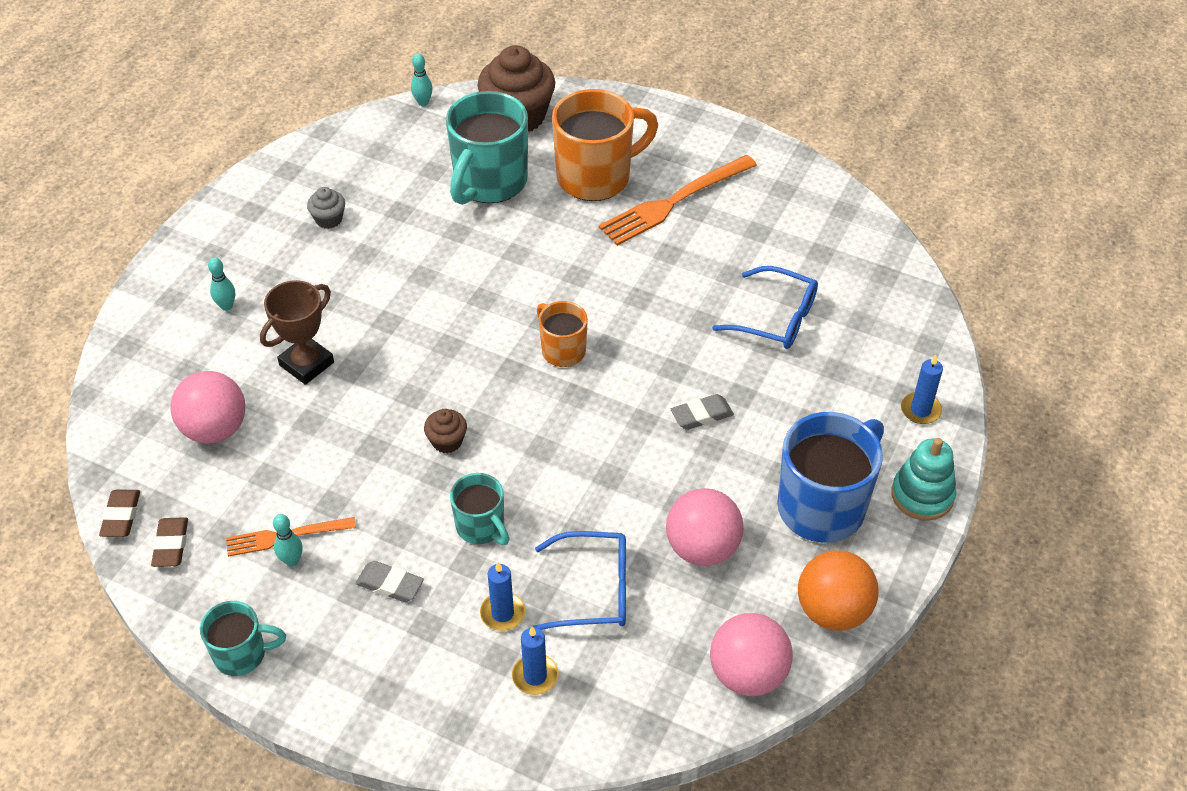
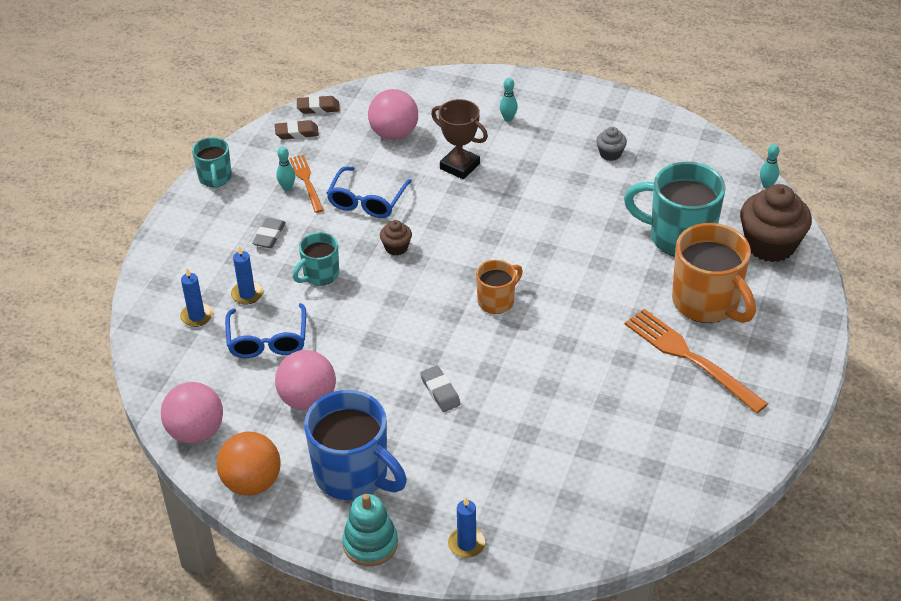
camera: 85 degrees right, 5 degrees down
(776, 318) = (559, 437): blue glasses -> blue glasses (367, 201)

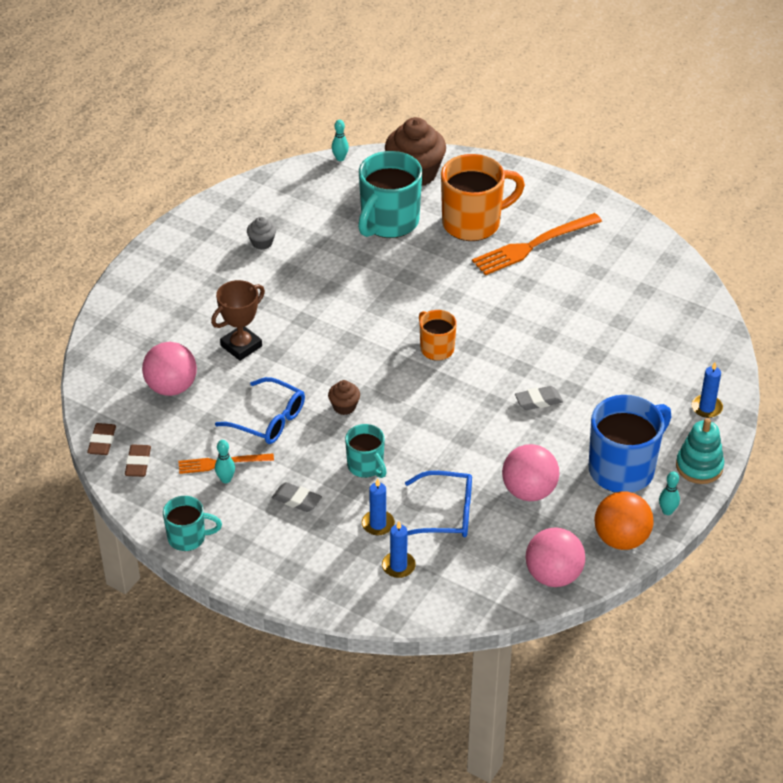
camera: 80 degrees left, 0 degrees up
(508, 118) = (182, 301): turquoise bowling pin -> turquoise bowling pin (667, 511)

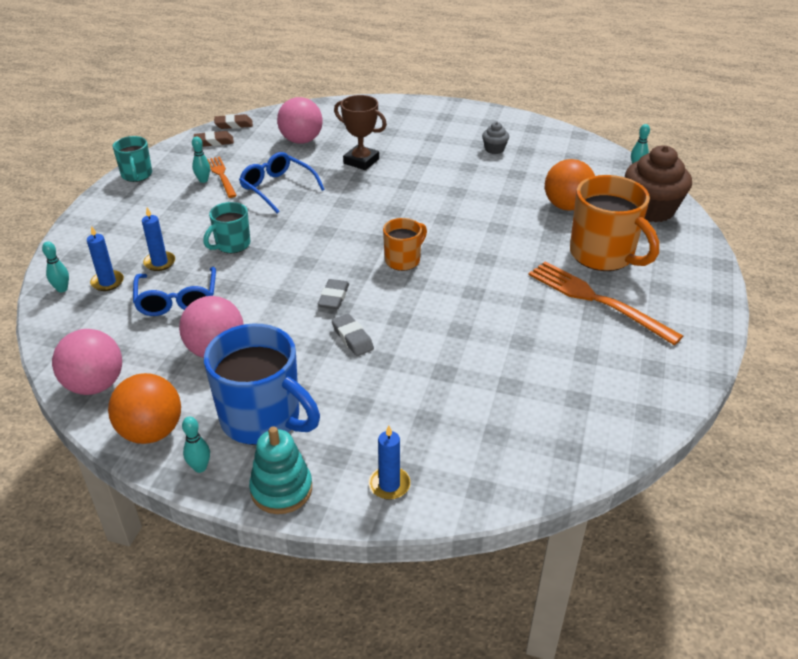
camera: 75 degrees right, 5 degrees down
(269, 420) = (277, 188): blue glasses -> blue glasses turned 120 degrees clockwise
(297, 500) = (184, 216): grey eraser -> grey eraser (333, 297)
(344, 406) = (305, 222): brown cupcake -> none
(388, 222) = (567, 206): turquoise mug -> orange ball
(398, 602) = (62, 289): none -> turquoise bowling pin

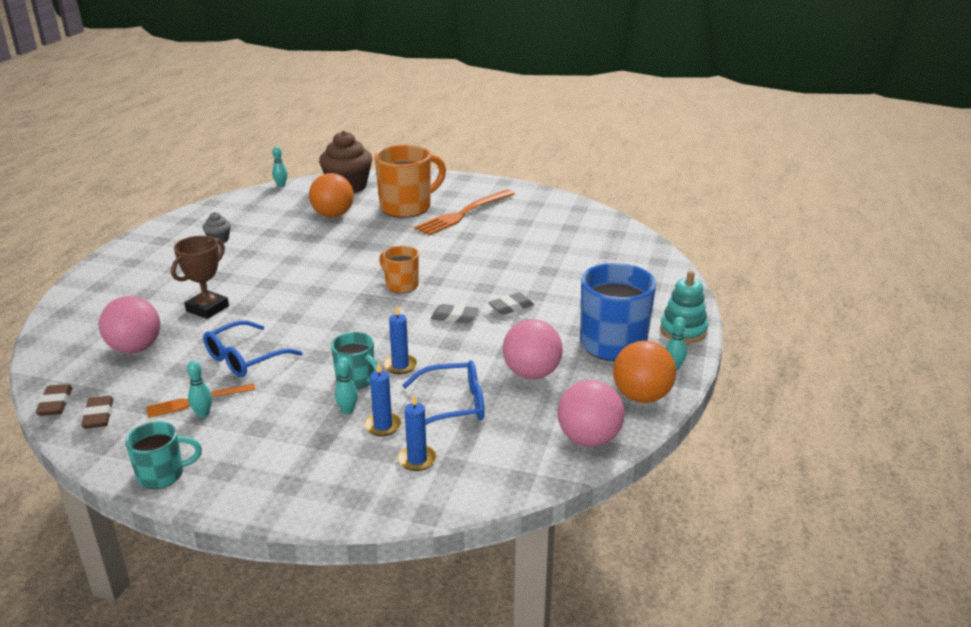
camera: 90 degrees left, 10 degrees down
(62, 289) = (427, 494): turquoise bowling pin -> turquoise bowling pin (347, 410)
(389, 485) = (665, 291): blue candle -> blue candle (400, 365)

